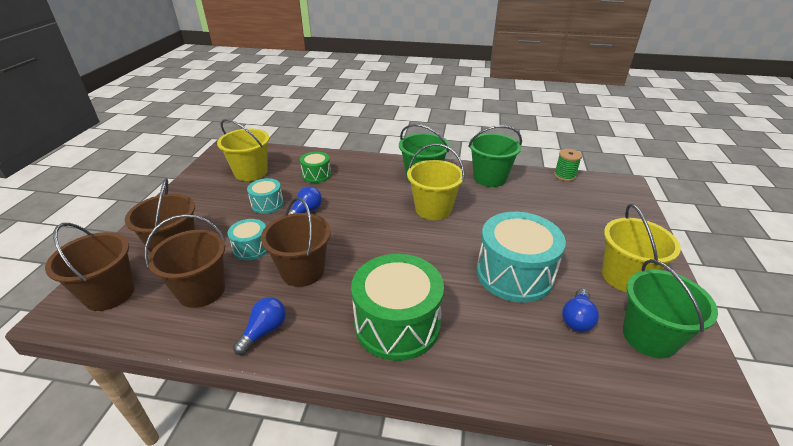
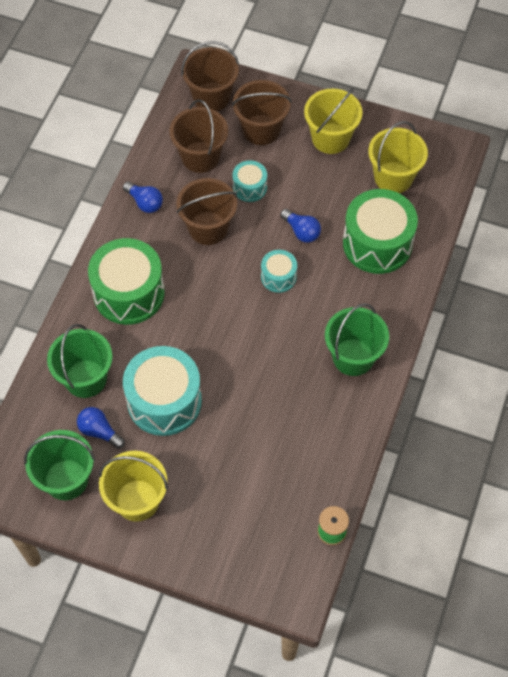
camera: 100 degrees right, 25 degrees up
(267, 204) = (322, 197): turquoise drum -> turquoise drum (278, 277)
(316, 175) = (377, 243): green drum -> green drum, size x1.98
(433, 209) = (284, 354): yellow bucket -> yellow bucket (330, 138)
(490, 178) = (340, 435): green bucket -> green bucket (85, 378)

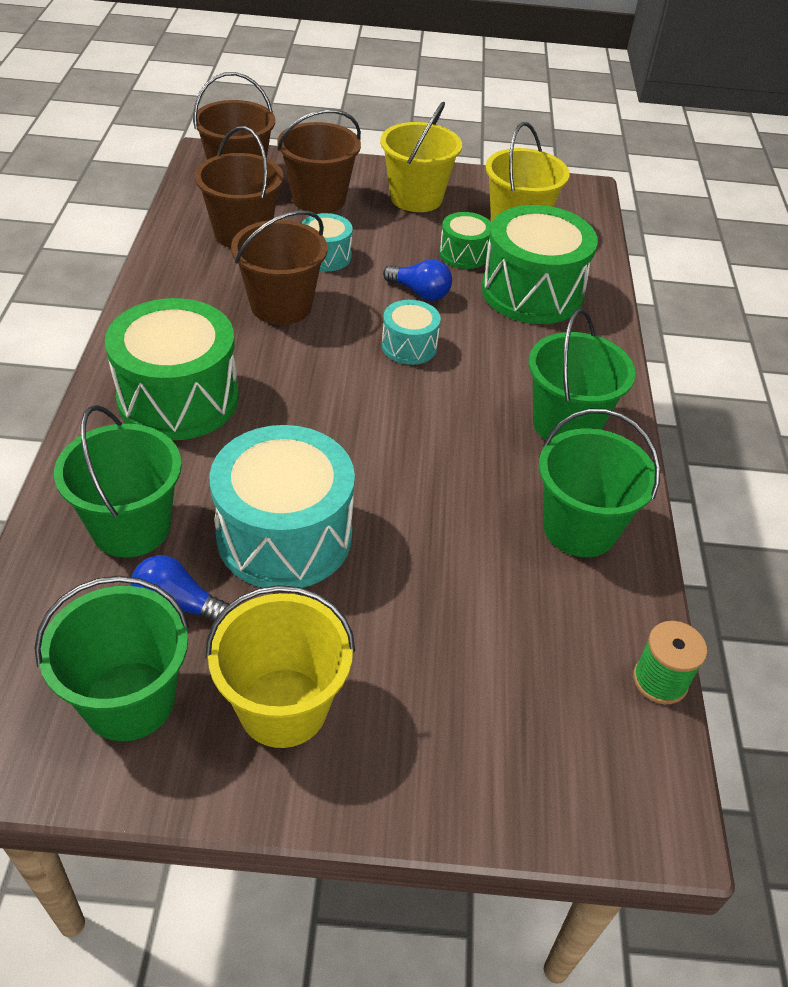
camera: 20 degrees left, 15 degrees down
(145, 203) = (174, 290): blue light bulb -> none
(329, 431) = (579, 528): none -> green bucket
(344, 200) = (464, 254): none -> green drum

